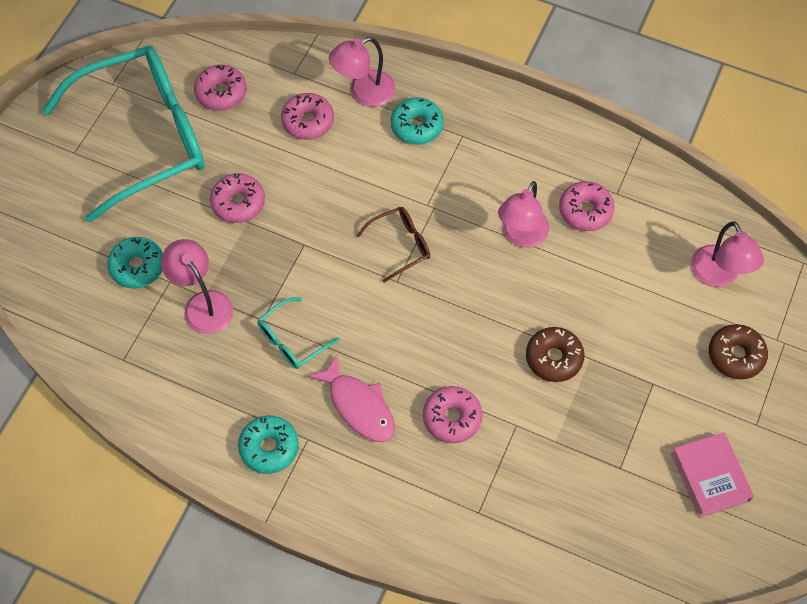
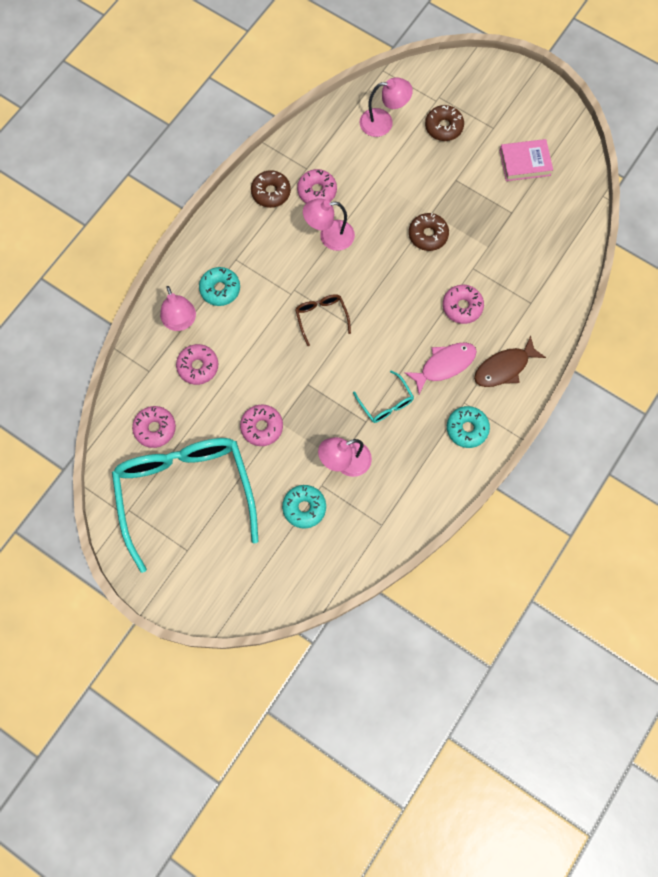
camera: 80 degrees left, 10 degrees up
(368, 486) = (504, 368): none -> brown fish
(521, 236) = (329, 236): pink lamp -> pink lamp turned 135 degrees clockwise
(568, 158) = (271, 192): none -> brown donut

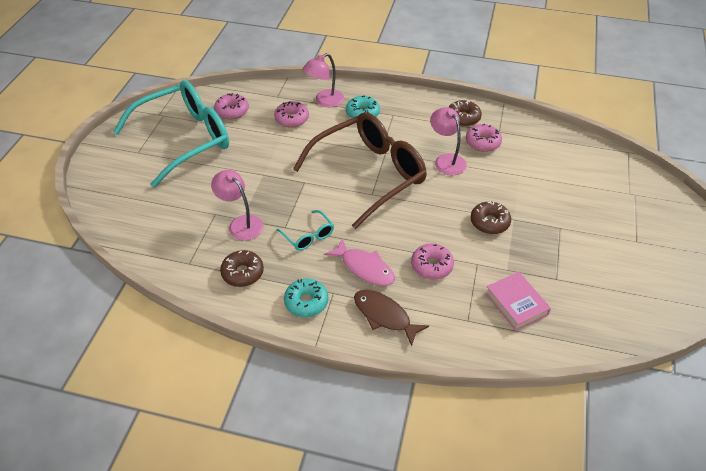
camera: 70 degrees right, 25 degrees down
(262, 427) = (254, 165): pink donut -> none
(304, 508) = (191, 208): turquoise donut -> none
(321, 317) = (369, 174): brown glasses -> brown glasses, size x2.48
(383, 122) = (578, 165): pink lamp -> none
(386, 403) = (308, 236): turquoise glasses -> turquoise glasses turned 75 degrees counterclockwise
(443, 127) = (607, 205): brown donut -> brown donut (242, 273)
(525, 162) = (619, 275): pink book -> pink book (516, 304)

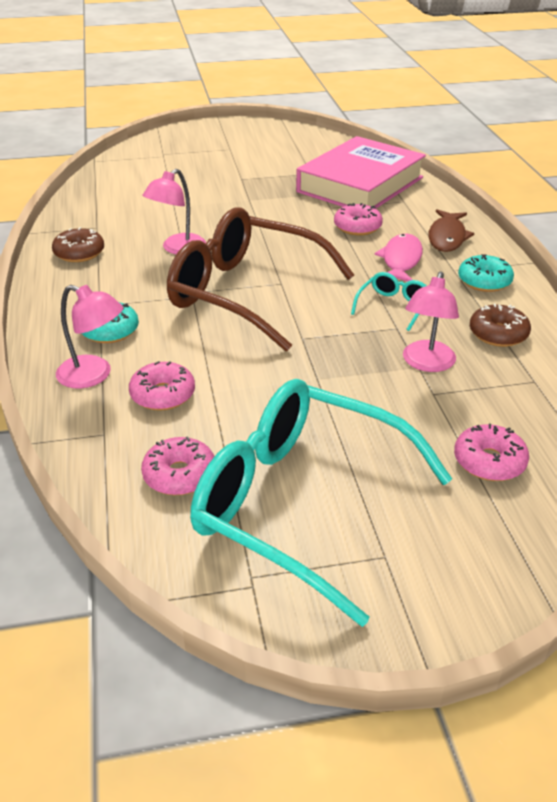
camera: 115 degrees left, 10 degrees down
(482, 142) = (126, 233): pink donut -> pink donut (489, 461)
(489, 222) = (265, 210): brown donut -> none
(516, 304) = (360, 184): pink book -> pink book, size x2.08

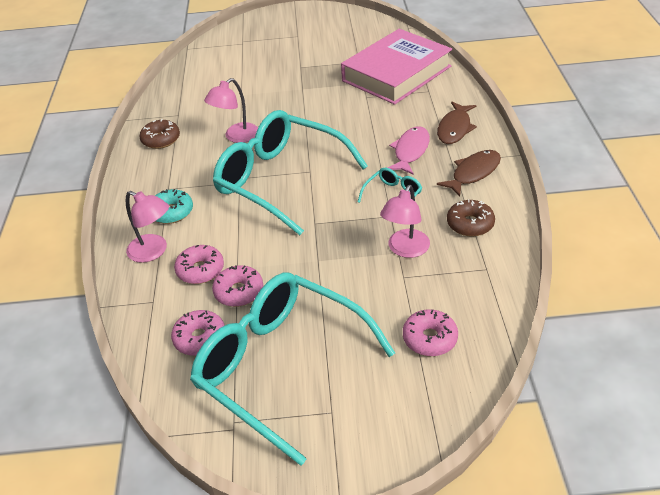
camera: 10 degrees right, 5 degrees up
(246, 293) = (281, 180): brown glasses -> turquoise glasses
(357, 227) = (383, 117): pink donut -> pink donut (239, 292)
(484, 281) = (473, 173): turquoise donut -> brown fish

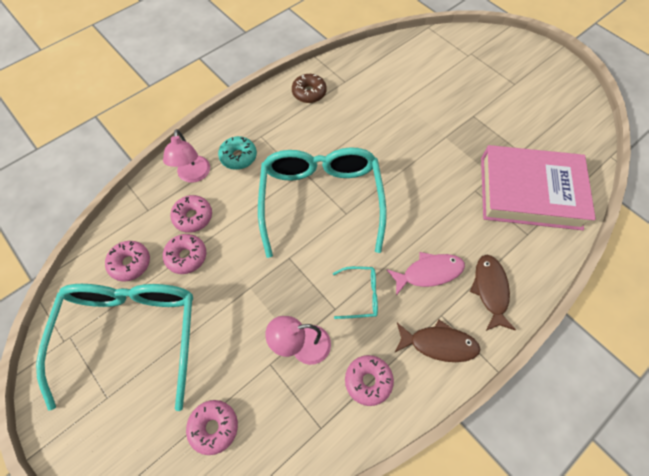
camera: 50 degrees right, 20 degrees up
(236, 137) = (348, 136): pink lamp -> none
(455, 128) = (490, 290): brown fish -> brown fish turned 105 degrees clockwise
(470, 224) = (368, 381): brown donut -> pink donut

